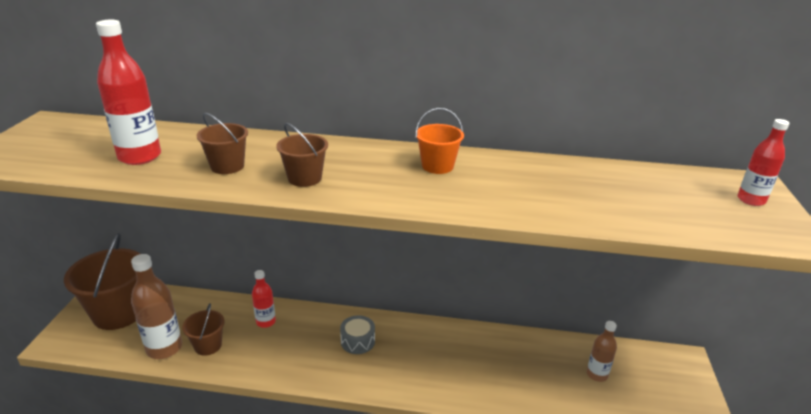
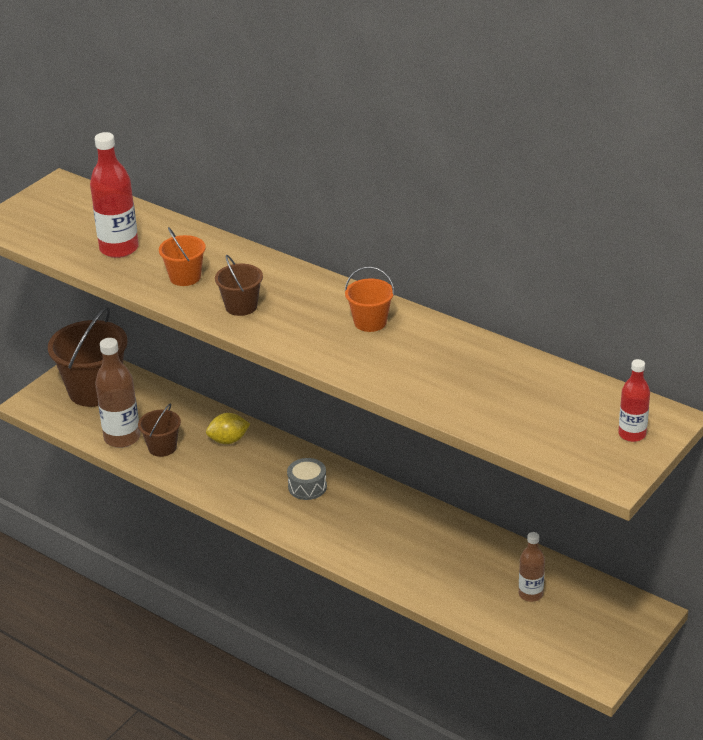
camera: 30 degrees right, 5 degrees up
(227, 166) = (185, 277): brown bucket -> orange bucket
(266, 322) = (228, 440): red bottle -> yellow lemon

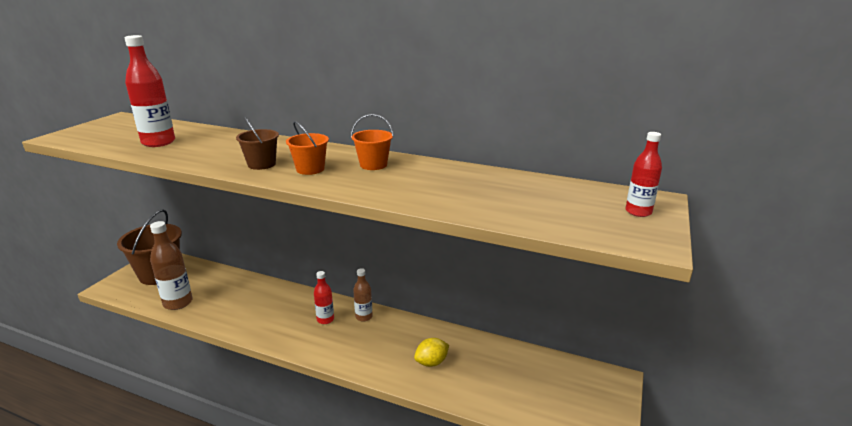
camera: 15 degrees left, 10 degrees down
(162, 447) = (210, 305): brown bucket -> none
(185, 277) = (213, 152): orange bucket -> orange bucket (310, 169)
(228, 440) = (261, 295): yellow lemon -> yellow lemon (431, 362)
(307, 487) = (325, 319): grey drum -> red bottle
(530, 594) = (521, 378): brown bottle -> brown bottle (364, 317)

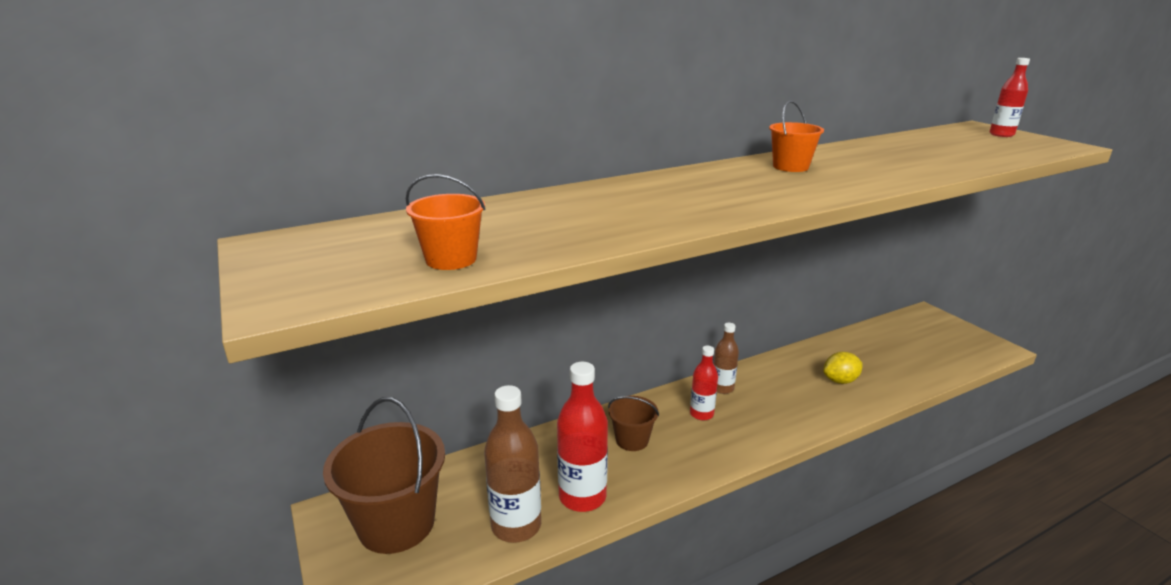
camera: 50 degrees left, 0 degrees up
(158, 142) = (502, 236): red bottle -> red bottle (582, 497)
(261, 164) = (716, 202): brown bucket -> brown bucket (632, 440)
(310, 169) = (769, 188): orange bucket -> orange bucket (451, 259)
(431, 362) = (840, 381): yellow lemon -> yellow lemon turned 60 degrees clockwise

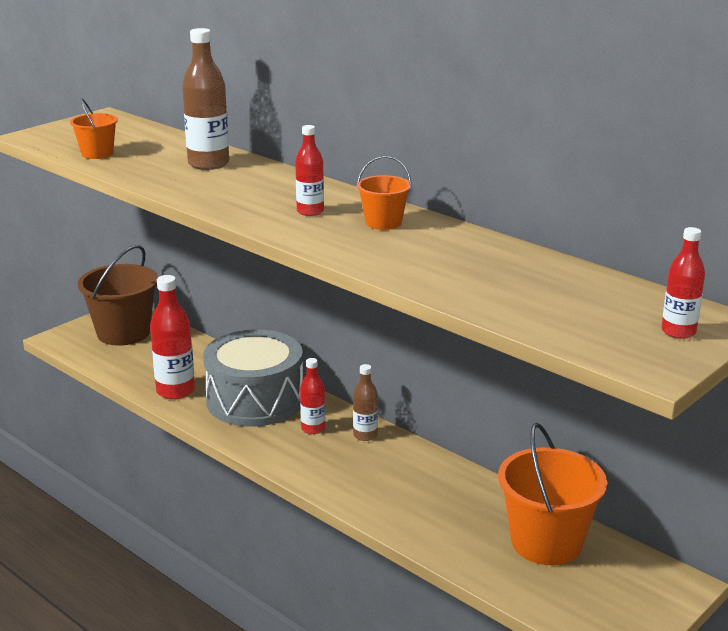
camera: 70 degrees right, 0 degrees up
(516, 525) = (136, 372): brown bottle -> brown bottle (208, 164)
(632, 440) = (255, 400): brown bucket -> grey drum
(752, 184) = (310, 211): none -> red bottle
(840, 381) = (430, 507): yellow lemon -> none
(886, 345) = (546, 542): none -> orange bucket

